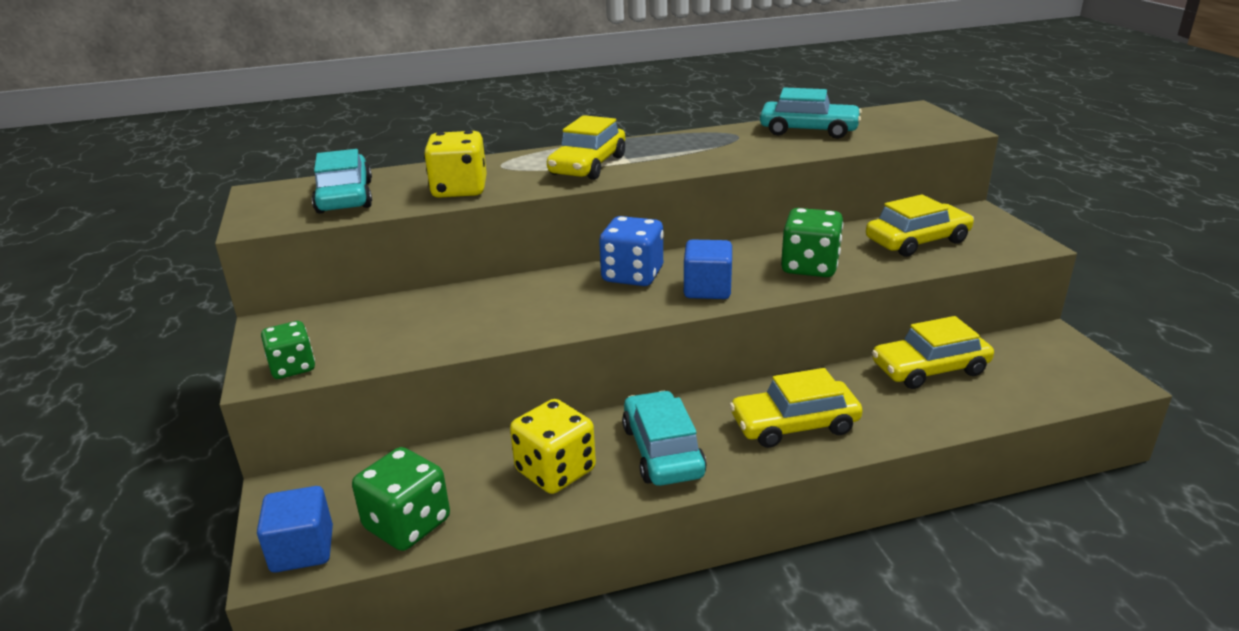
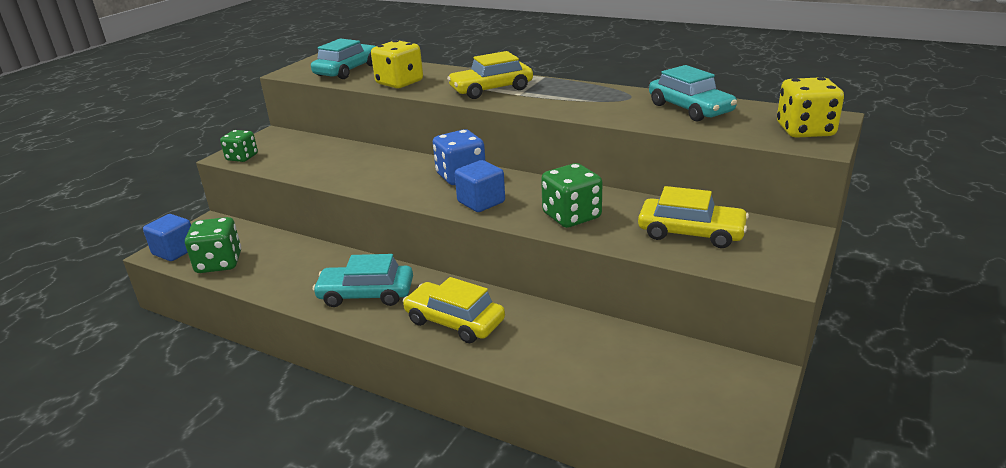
camera: 45 degrees right, 0 degrees up
(555, 471) = (307, 274): yellow dice -> yellow dice (805, 130)
(663, 451) = (366, 294): turquoise car -> turquoise car turned 120 degrees counterclockwise
(929, 369) = (607, 340): yellow car -> none

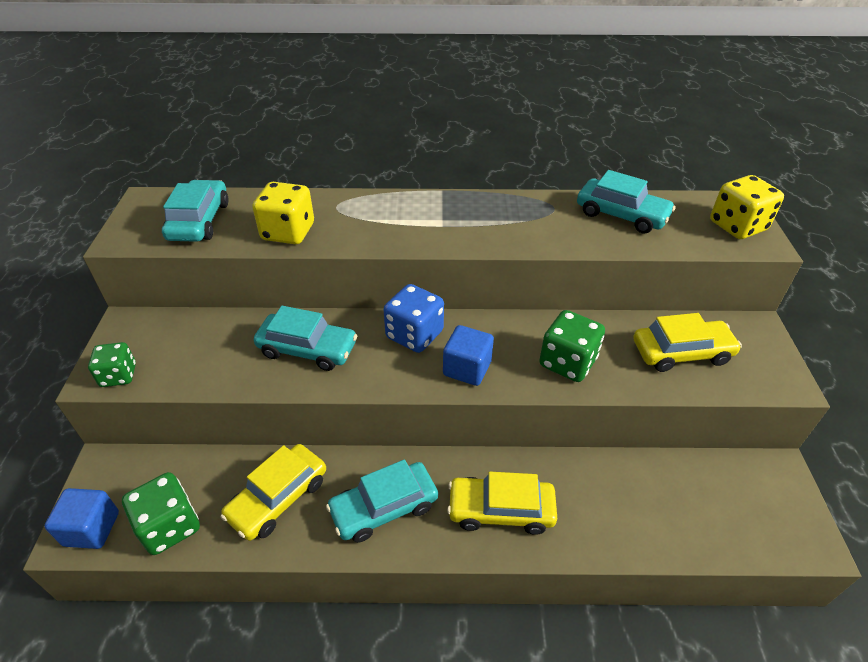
camera: 30 degrees left, 15 degrees up
(373, 168) = (307, 349): none -> turquoise car
(491, 89) = (405, 223): yellow car -> yellow car (278, 498)

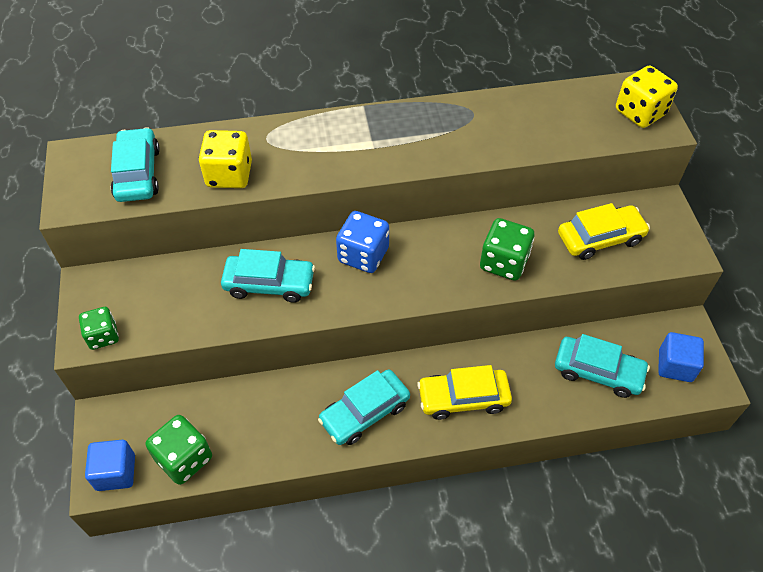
camera: 10 degrees left, 10 degrees up
(278, 498) = (271, 419): yellow car -> none
(467, 368) = (417, 281): blue cube -> blue cube (675, 366)
(621, 215) = (536, 113): turquoise car -> turquoise car (598, 372)

